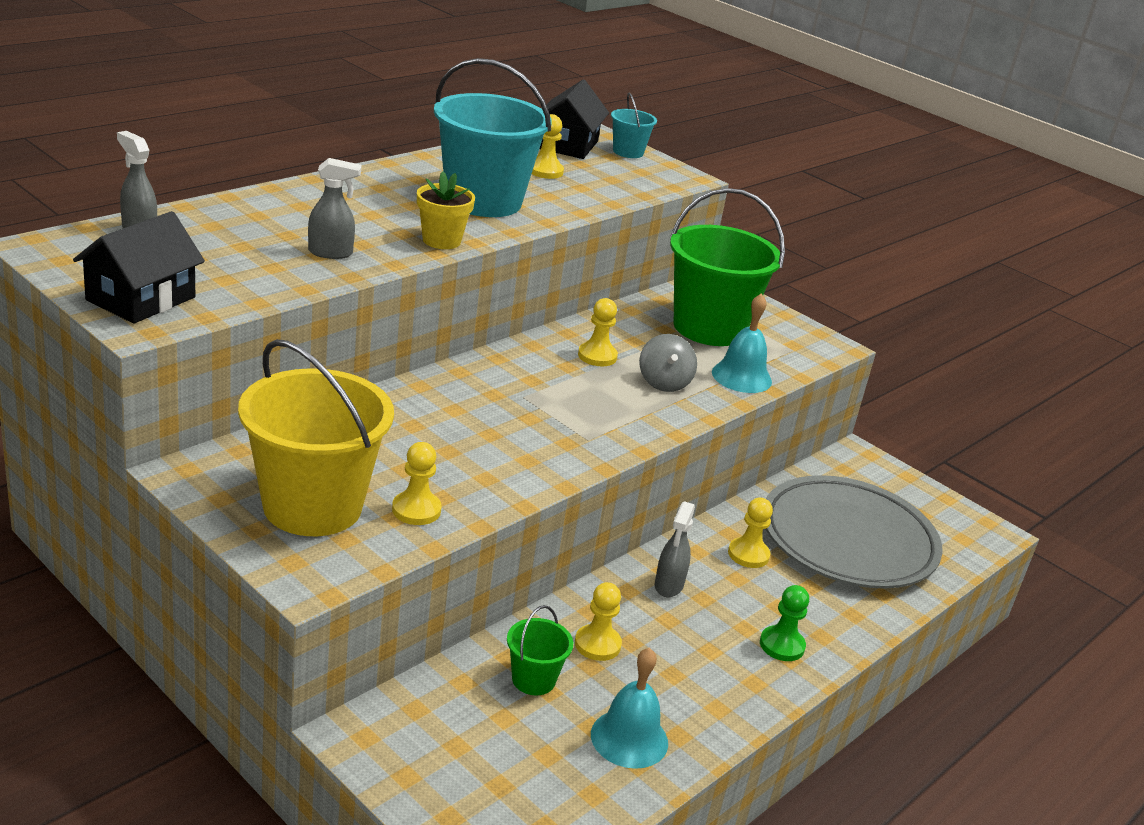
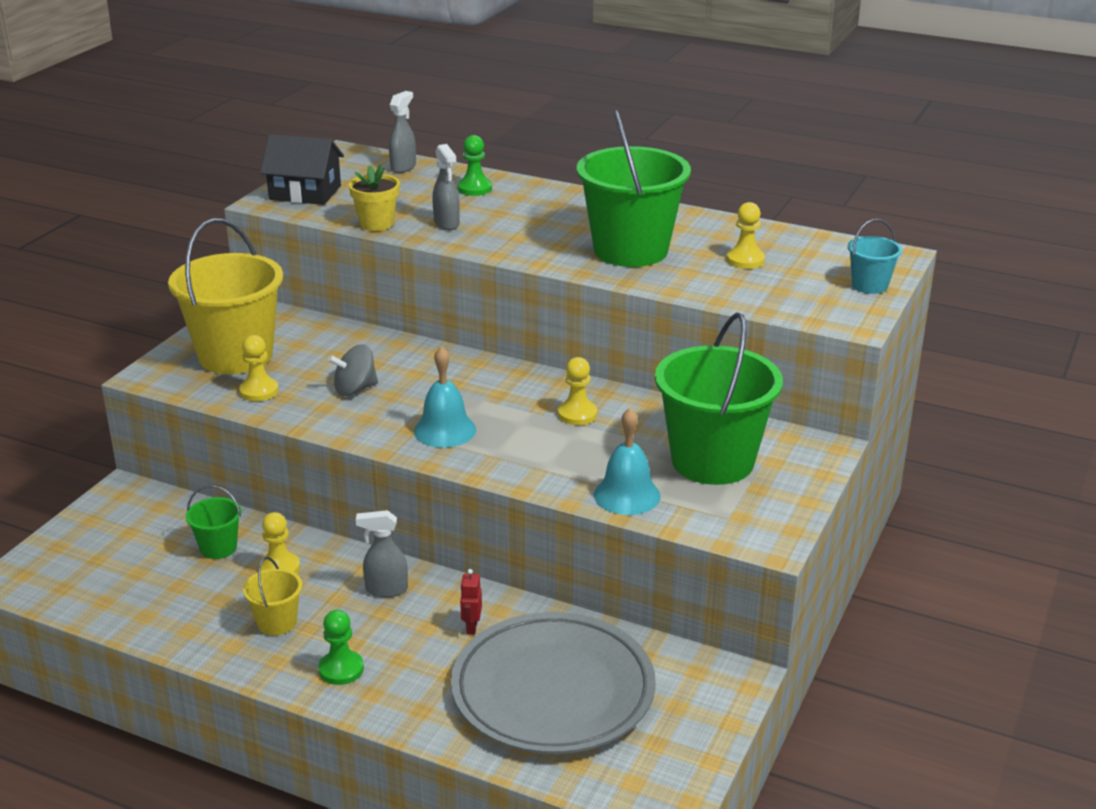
camera: 75 degrees right, 0 degrees up
(253, 216) = (474, 188): none -> green pawn
(441, 241) = (523, 252): yellow flower pot -> yellow flower pot (376, 224)
(483, 201) = (630, 250): turquoise bucket -> green bucket
(567, 145) = (833, 257): black house -> none
(629, 738) = (172, 606): turquoise bell -> turquoise bell (445, 430)
(664, 382) = (565, 455): grey spinning top -> grey spinning top (355, 389)
(692, 668) = (277, 622): none -> yellow bucket
(748, 554) = (471, 627): yellow pawn -> red robot

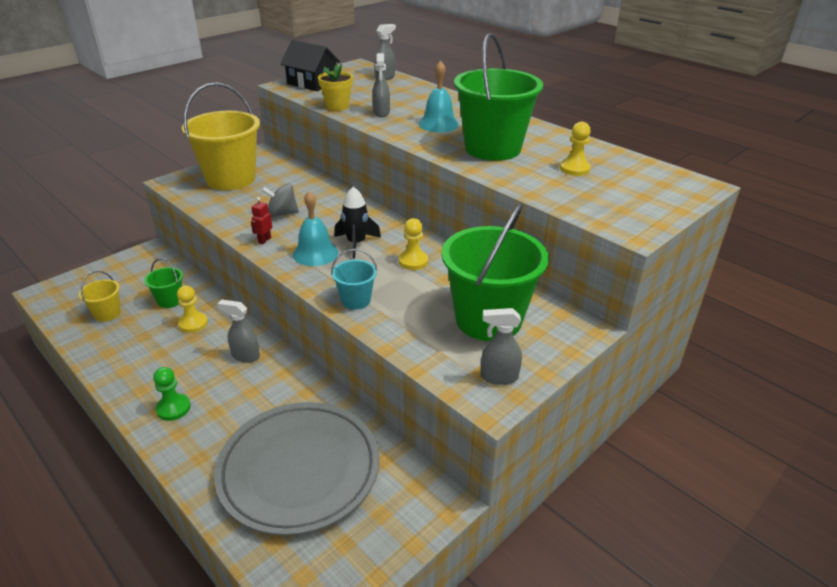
camera: 20 degrees right, 5 degrees up
(259, 391) = (224, 203): yellow pawn -> none
(277, 622) = (162, 361): yellow bucket -> yellow bucket (107, 314)
(471, 627) = (279, 400): red robot -> red robot (264, 240)
(474, 188) = (419, 95): green pawn -> none
(488, 407) = (356, 243): none -> black rocket
(627, 495) = (405, 332): turquoise bell -> turquoise bell (438, 124)
(762, 517) = (498, 377): none -> grey spray bottle
(869, 285) = (665, 204): turquoise bucket -> turquoise bucket (356, 300)

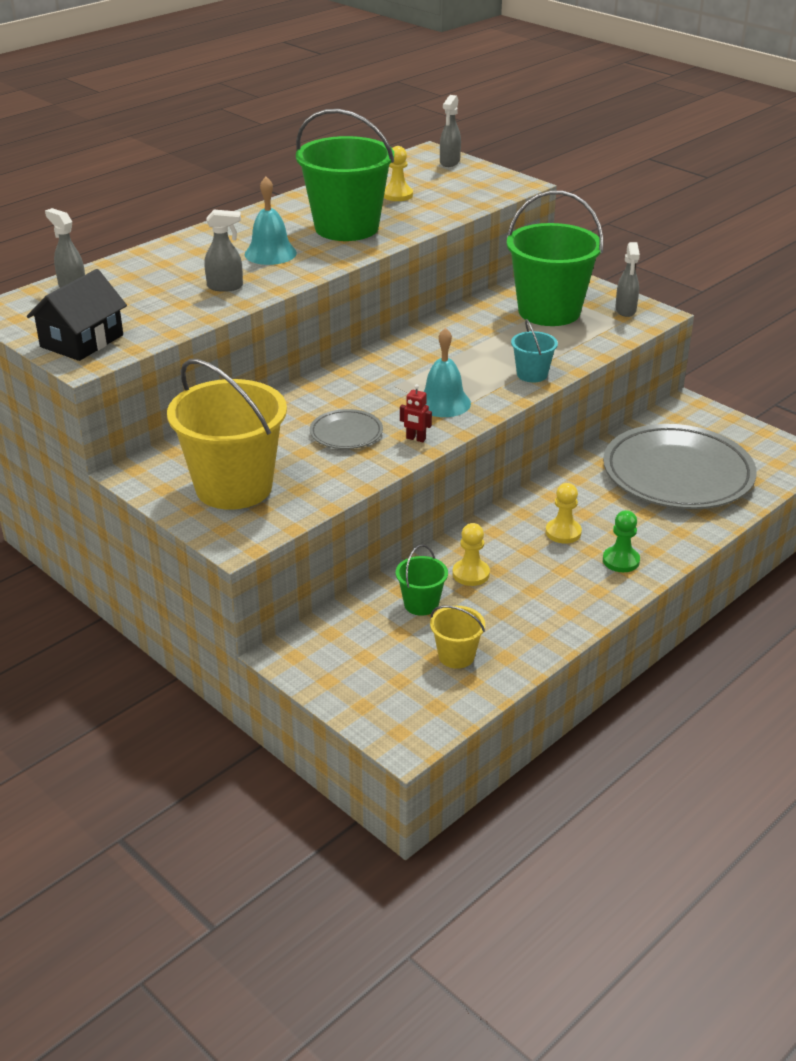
camera: 90 degrees left, 0 degrees up
(245, 356) = (527, 525): grey spray bottle -> grey spray bottle (449, 162)
(282, 214) = (346, 433): grey spinning top -> grey plate
(337, 106) = (194, 316): yellow flower pot -> none
(356, 243) = (419, 379): black rocket -> none
(413, 261) = (454, 346): yellow pawn -> yellow pawn (563, 532)

